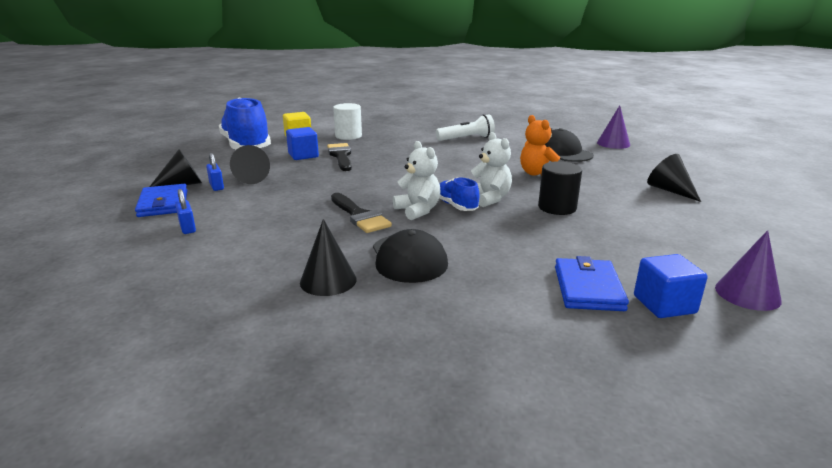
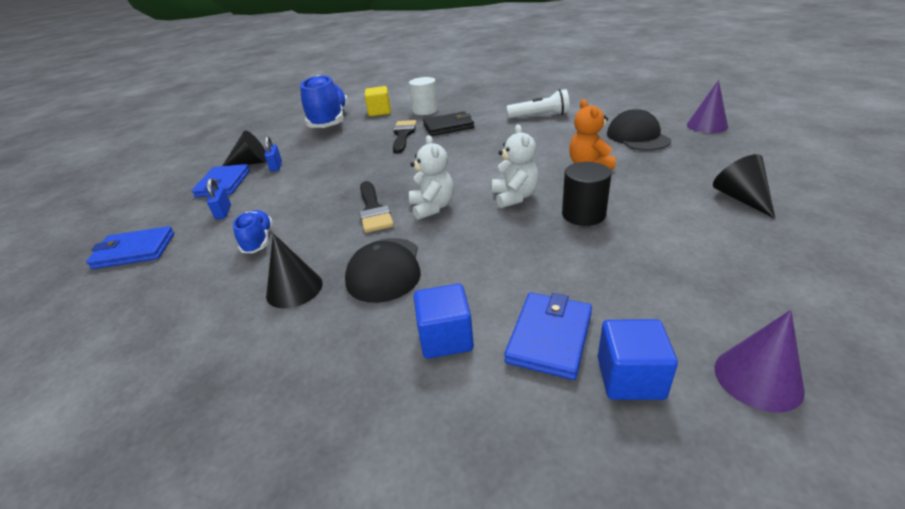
camera: 20 degrees right, 10 degrees up
(102, 268) = (134, 251): none -> blue wallet
(249, 178) = (309, 158): black cone -> none
(303, 155) = (370, 133): blue cube -> blue cube (445, 338)
(383, 148) = (448, 126): none -> black wallet
(456, 206) = (474, 204): blue shoe -> blue shoe (258, 241)

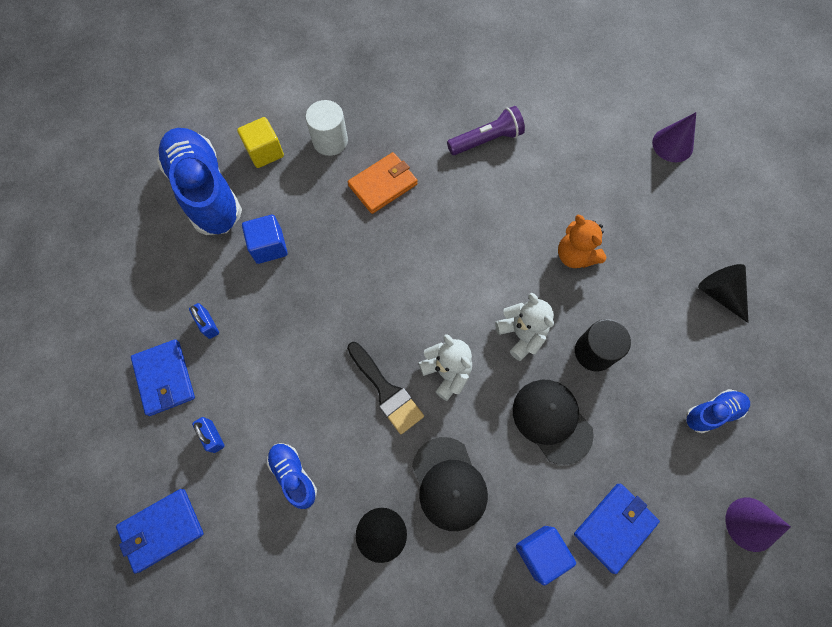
camera: 25 degrees left, 35 degrees up
(251, 163) = (166, 323): black cone -> none
(403, 135) = (334, 216): black brush -> none
(448, 126) = (383, 185): black wallet -> orange wallet
(540, 116) = (486, 140): white flashlight -> purple flashlight
(549, 337) = (614, 527): blue wallet -> blue wallet turned 45 degrees clockwise
(630, 378) = (677, 549): blue cube -> blue cube (269, 246)
(637, 137) = (608, 182): black cap -> black cap (552, 421)
(714, 272) = (712, 412): none -> blue shoe

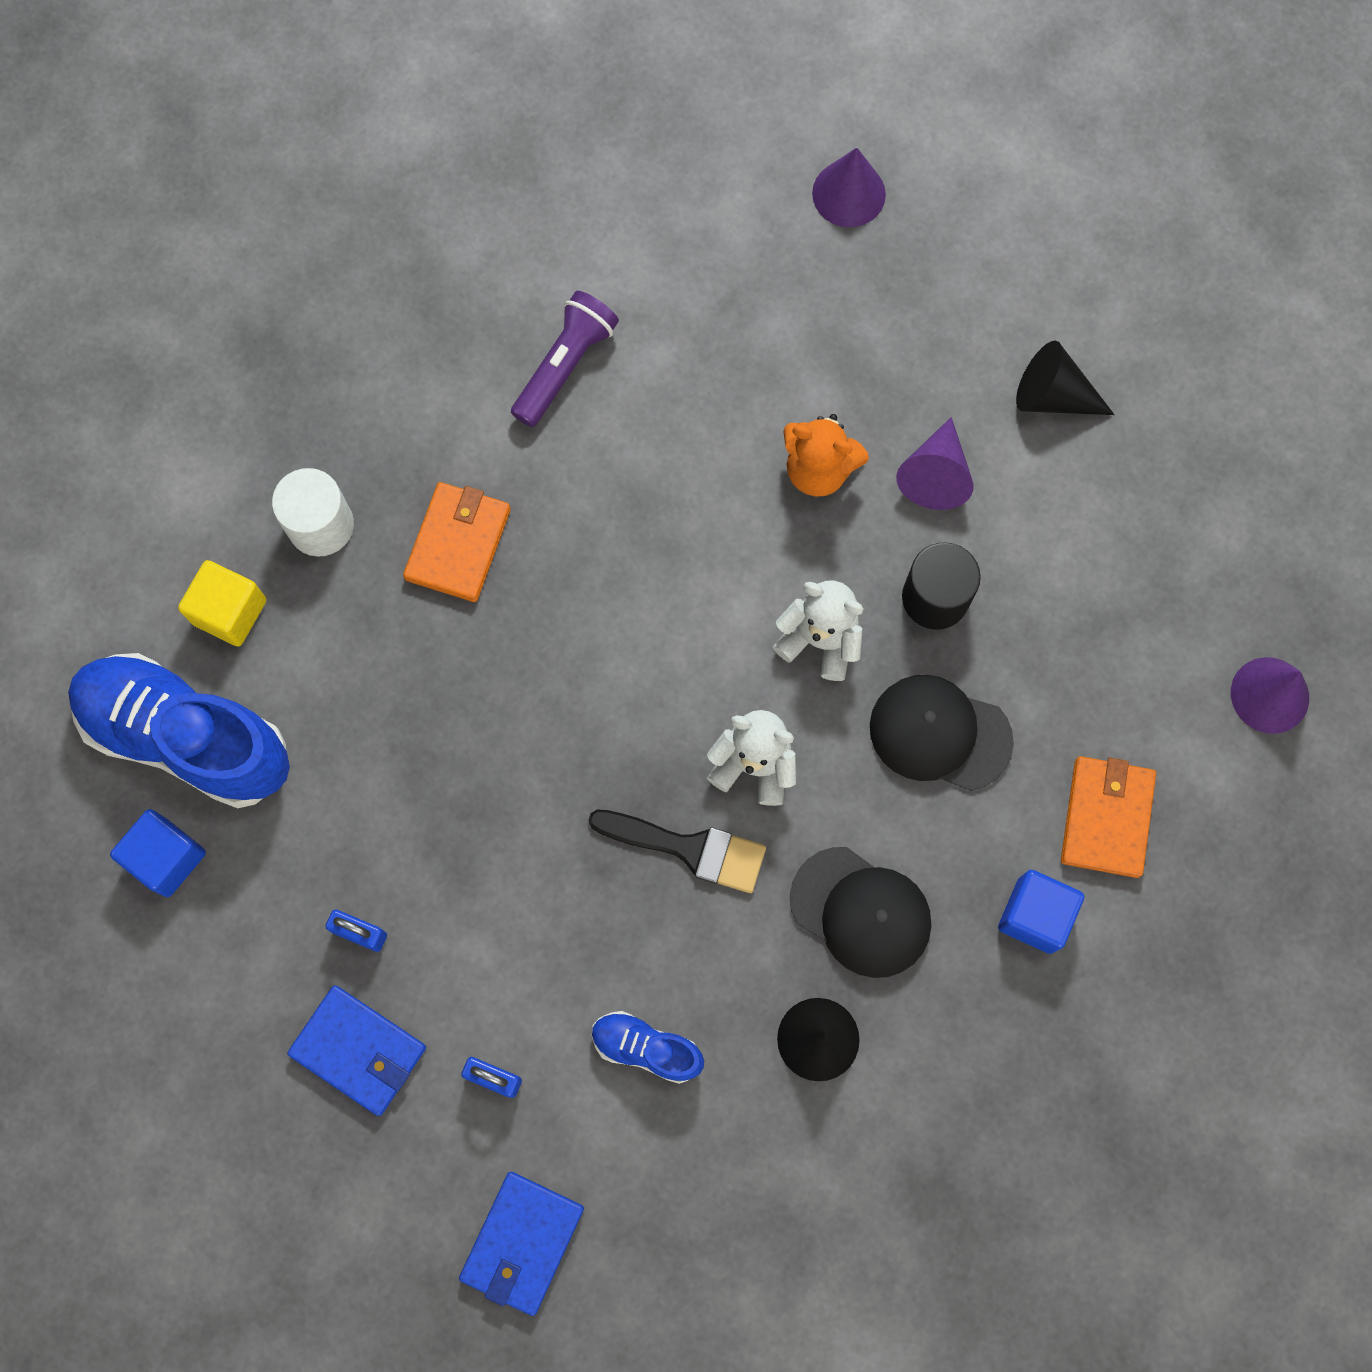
camera: 35 degrees left, 5 degrees up
(269, 246) = (357, 757): blue cube -> blue cube (166, 858)
(614, 527) = (1106, 817): blue wallet -> orange wallet
(633, 293) = (935, 474): none -> purple cone
(712, 412) = (1139, 578): blue shoe -> none

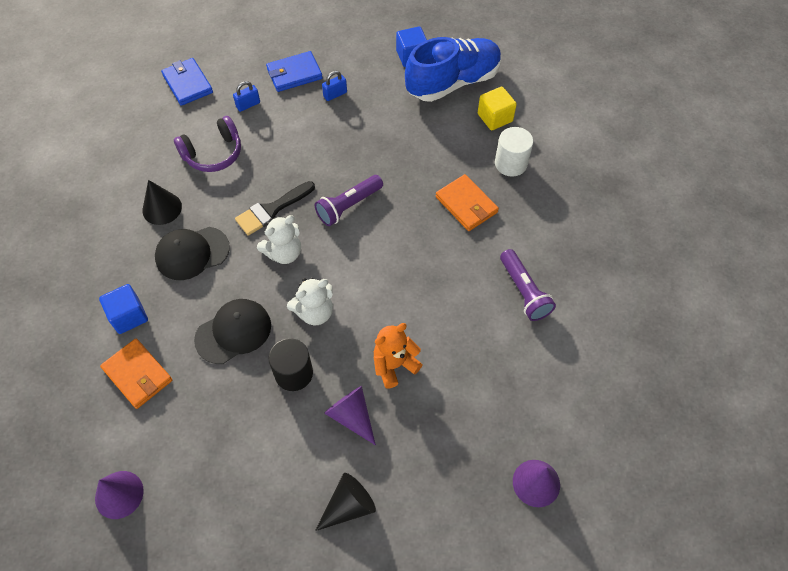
camera: 125 degrees right, 15 degrees down
(592, 729) = (348, 206): none -> purple flashlight
(646, 1048) = (213, 153): blue shoe -> purple headphones

